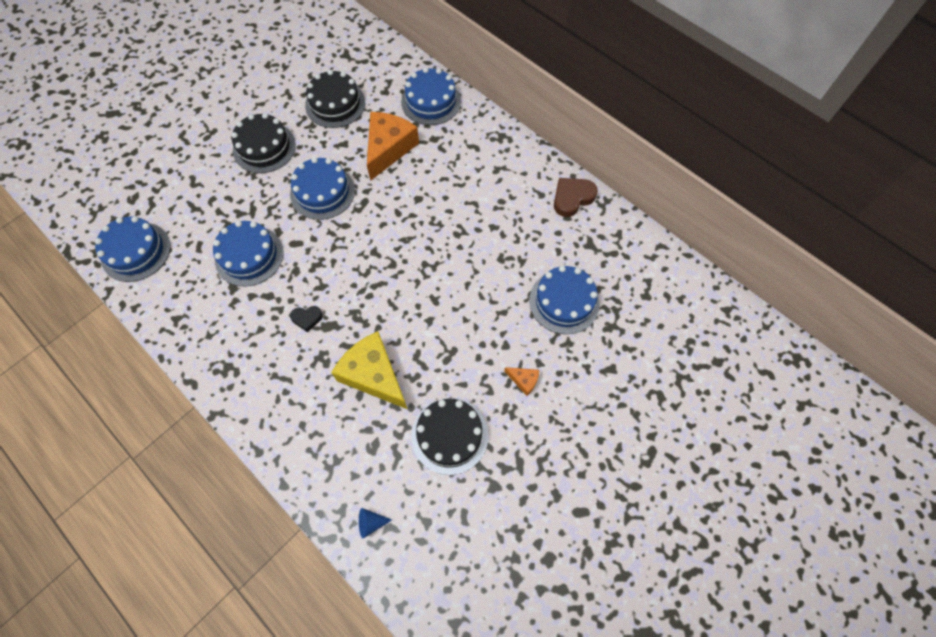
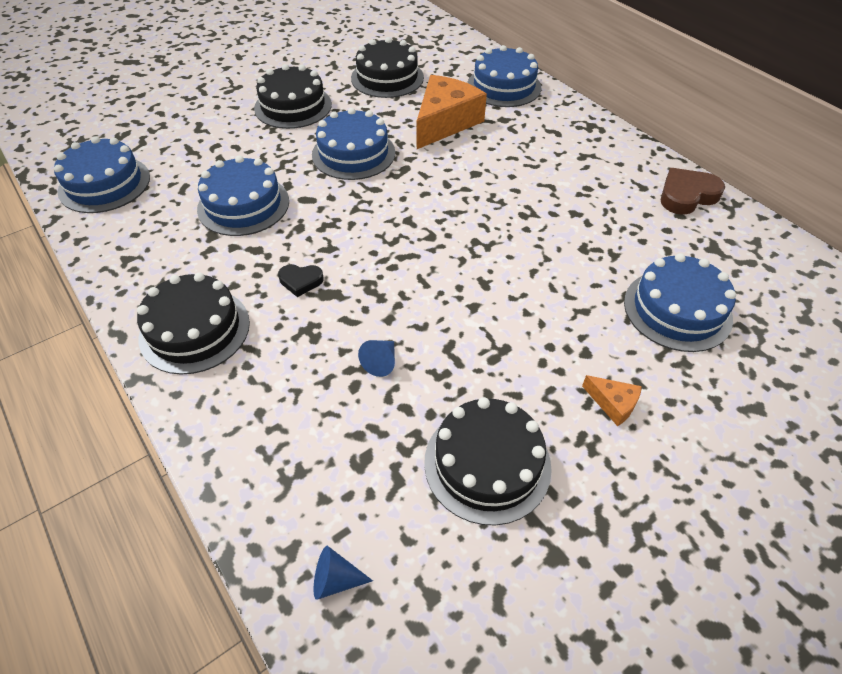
camera: 10 degrees right, 15 degrees down
(243, 370) = (195, 330): none -> black cake
(373, 375) = (381, 362): yellow cheese -> blue cone

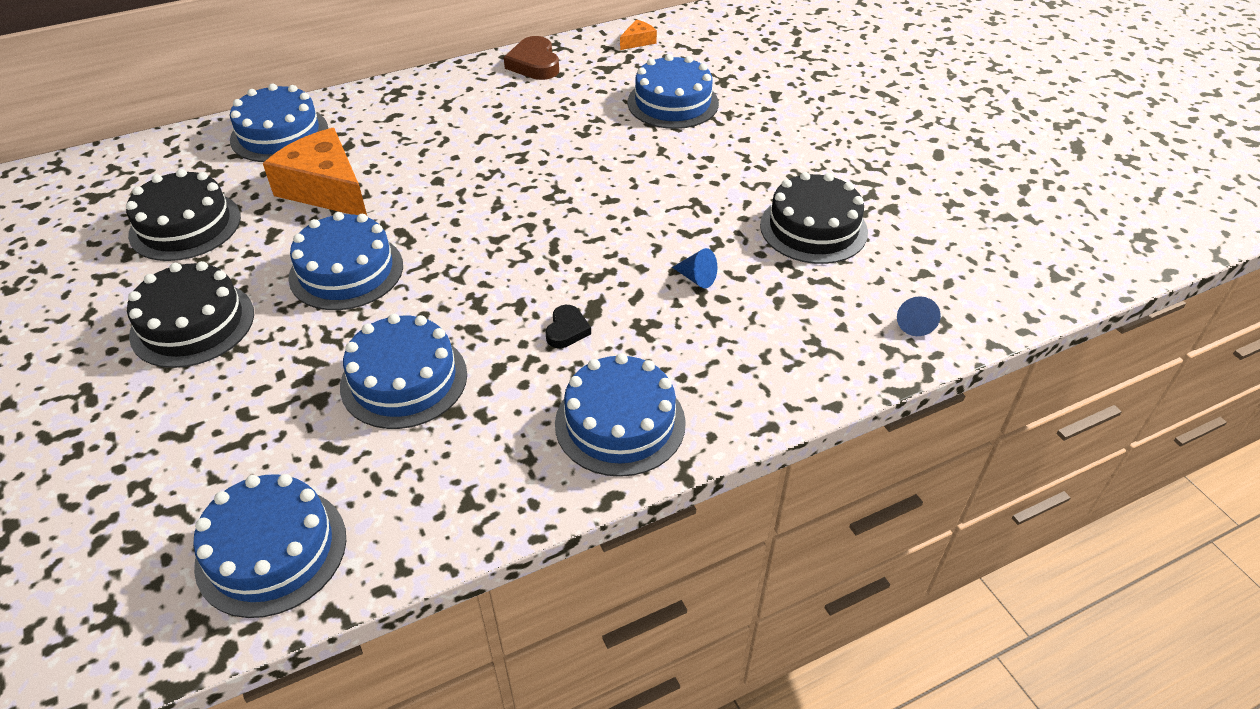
camera: 80 degrees left, 5 degrees down
(195, 330) = (620, 423): black cake -> blue cake
(613, 404) = (763, 155): orange cheese -> orange cheese (638, 41)

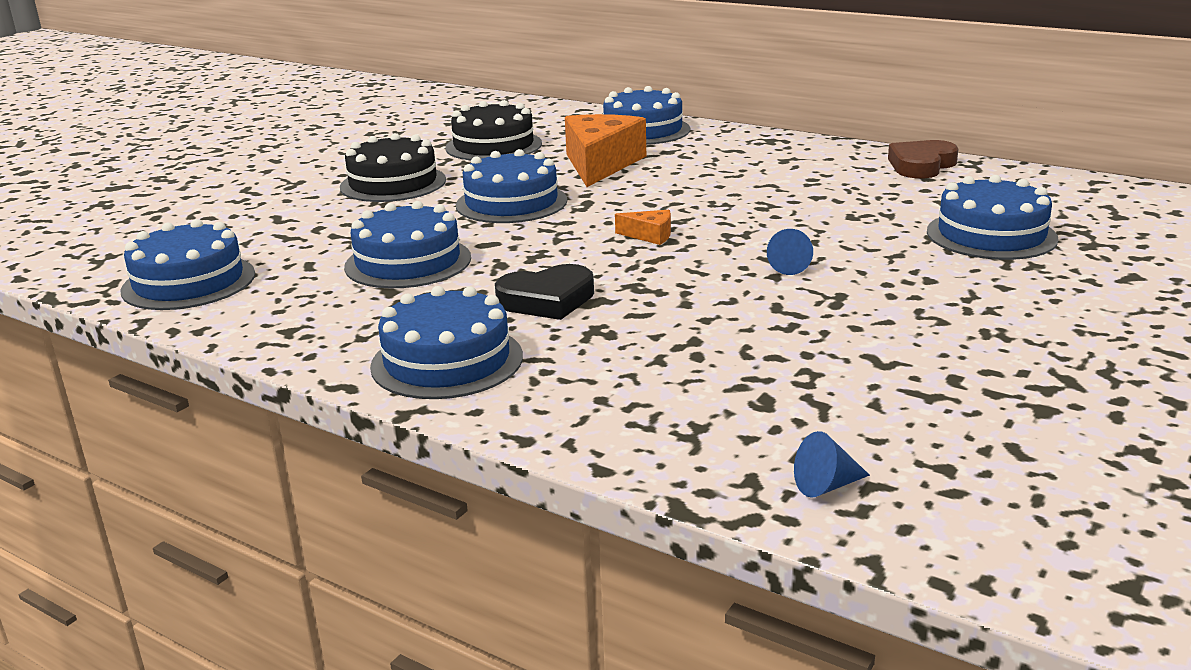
camera: 60 degrees right, 20 degrees down
(567, 330) = (547, 300): black heart -> black heart, size x1.68
(638, 41) = (1066, 188): orange cheese -> orange cheese (650, 235)
(696, 278) = (710, 333): blue cone -> blue cone (787, 266)
(813, 228) = (906, 370): black cake -> none

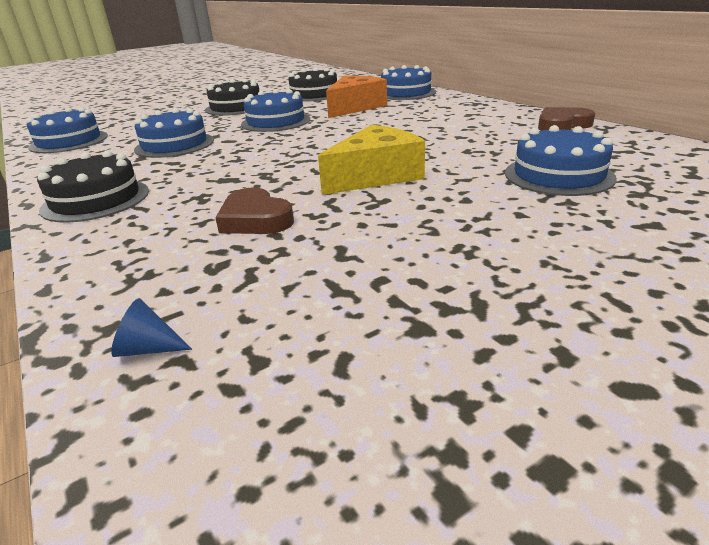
camera: 25 degrees right, 5 degrees up
(447, 361) = (96, 200): blue cake -> black cake
(547, 300) = (204, 174): black heart -> none
(650, 235) = (320, 147): orange cheese -> none
(722, 344) = (255, 219): none -> brown heart
(787, 266) = (376, 176): blue cone -> yellow cheese

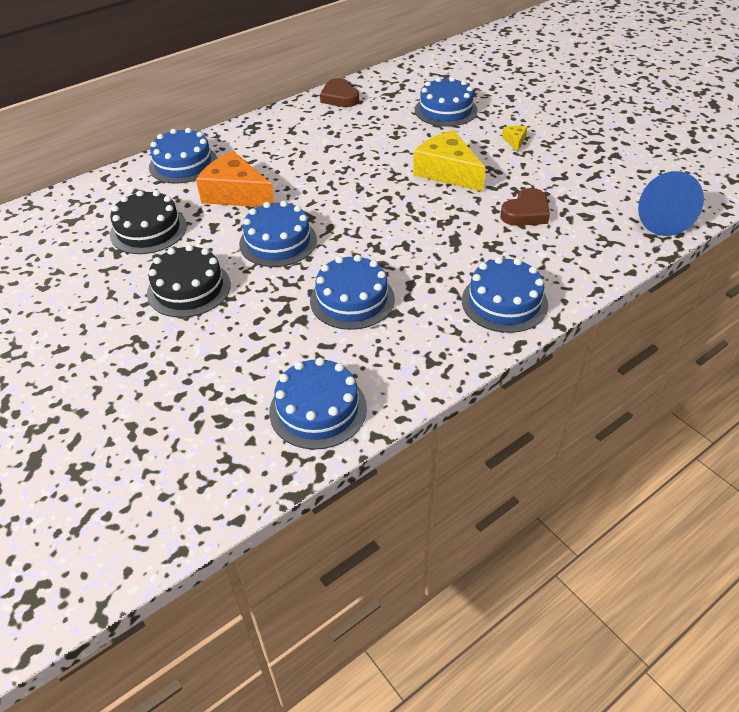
camera: 95 degrees left, 15 degrees up
(96, 200) = (504, 302): black cake -> blue cake
(148, 348) = (659, 219): blue cone -> blue cone, size x2.32
(467, 221) = (515, 141): none -> yellow cheese

